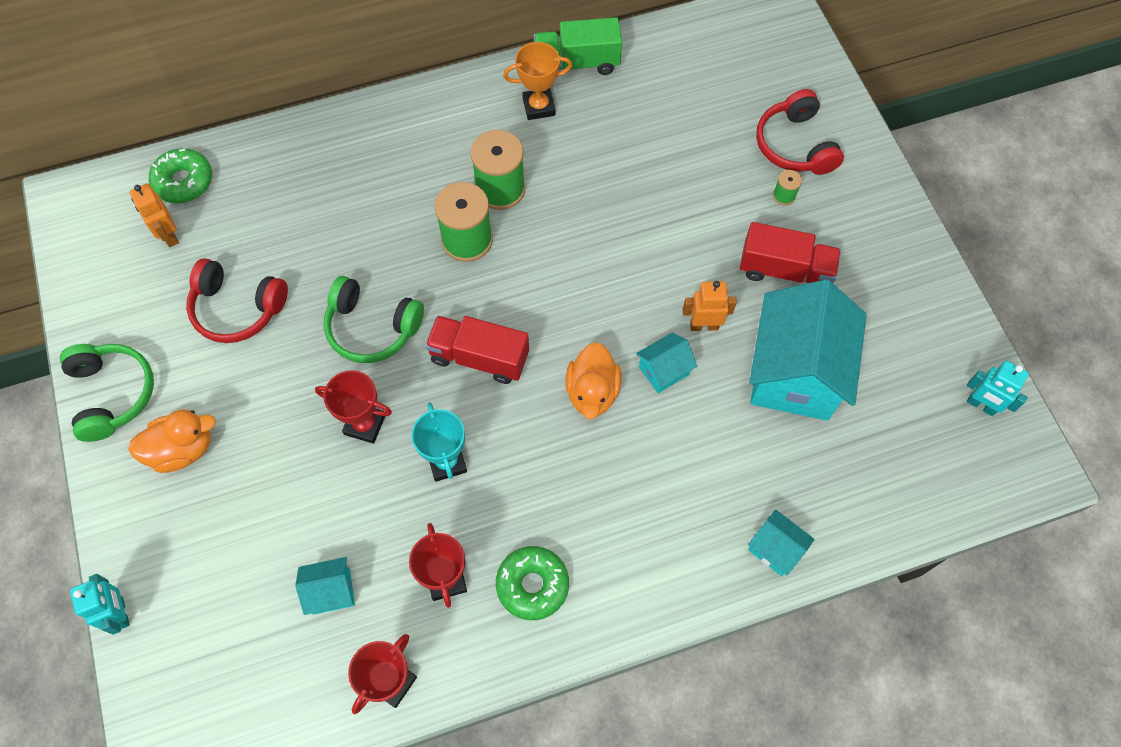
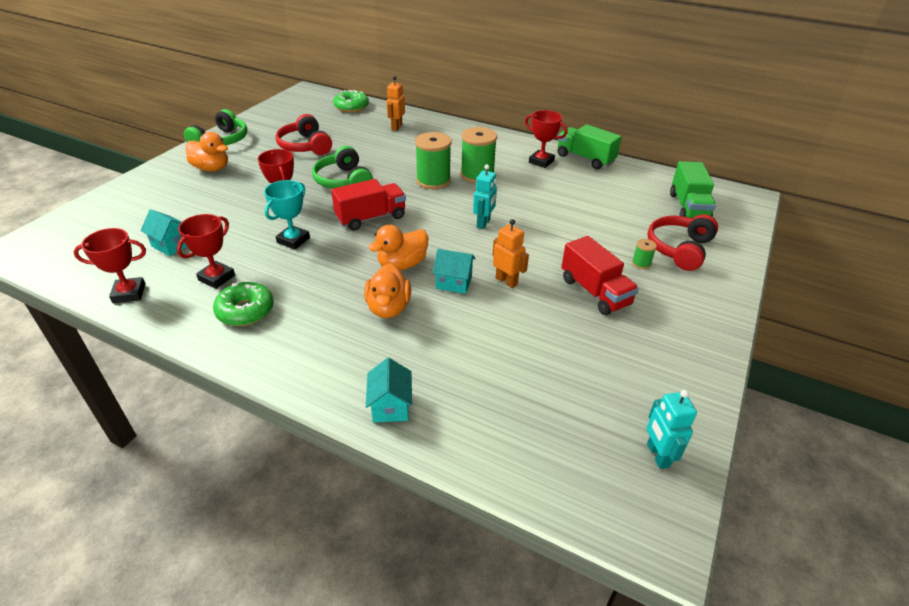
camera: 45 degrees right, 25 degrees down
(121, 613) = (102, 195): turquoise robot -> turquoise robot (483, 223)
(169, 235) = (320, 116): orange robot -> orange robot (396, 127)
(479, 357) = (371, 218): red truck -> red truck turned 90 degrees clockwise
(538, 107) = (541, 161): orange trophy -> red trophy
(648, 455) = (388, 308): none -> orange duck
(747, 69) = (688, 207): none -> green truck
(795, 373) = (533, 338): turquoise house -> none

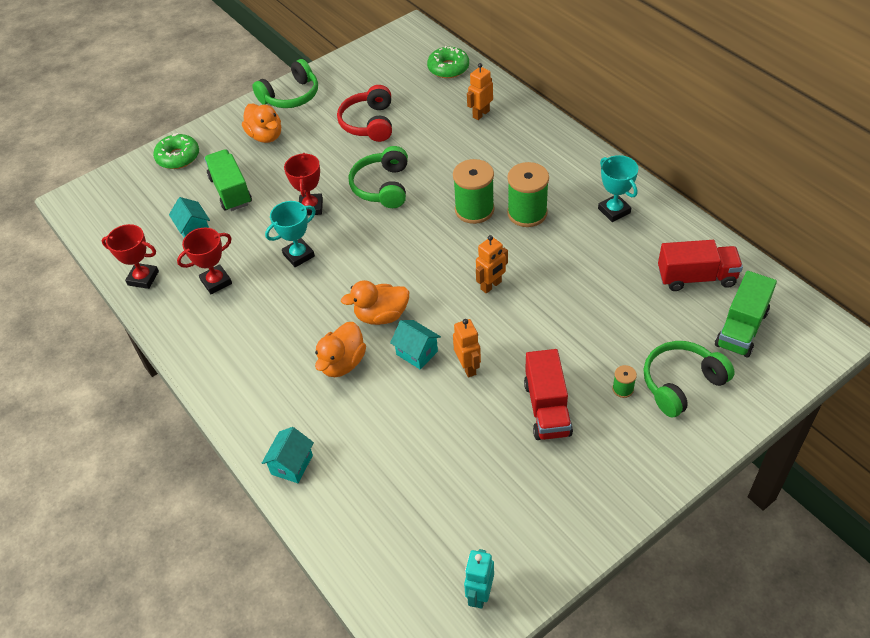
camera: 30 degrees right, 10 degrees up
(245, 311) = (224, 327): green donut -> green donut (178, 157)
(371, 218) = (383, 246): red truck -> red truck (696, 277)
(483, 223) = (491, 285): turquoise robot -> orange robot
(541, 161) = (614, 210): red trophy -> turquoise trophy
(585, 159) = (670, 219): green truck -> green truck (231, 191)
(679, 249) = (681, 384): red headphones -> green headphones

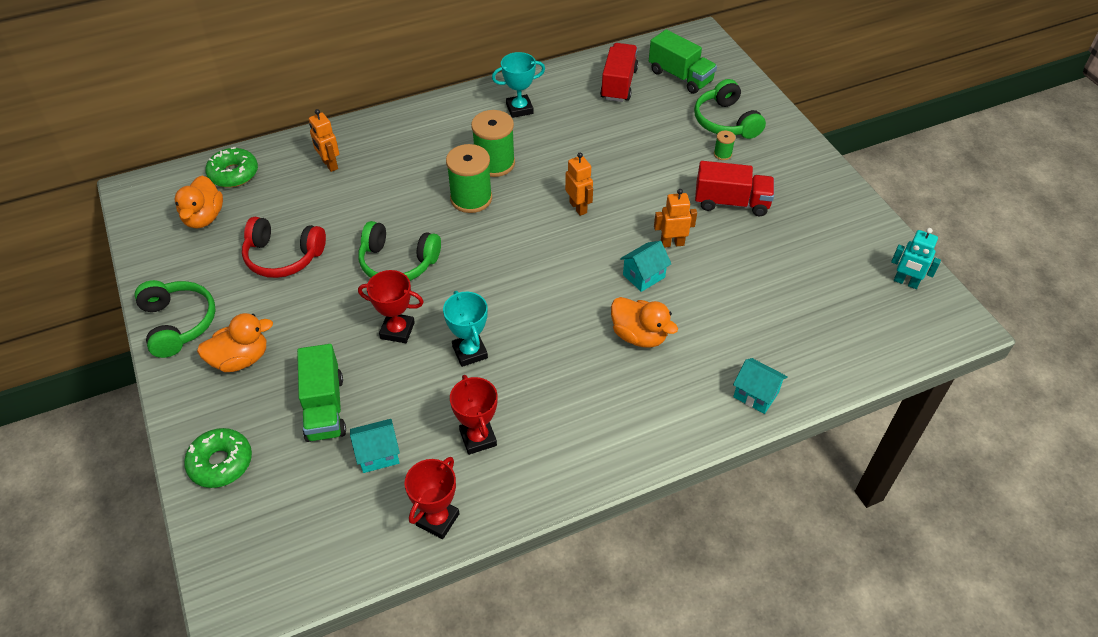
camera: 80 degrees left, 0 degrees up
(231, 191) = (324, 407): green truck -> green truck turned 90 degrees counterclockwise
(381, 315) = (586, 295): orange duck -> orange duck (204, 217)

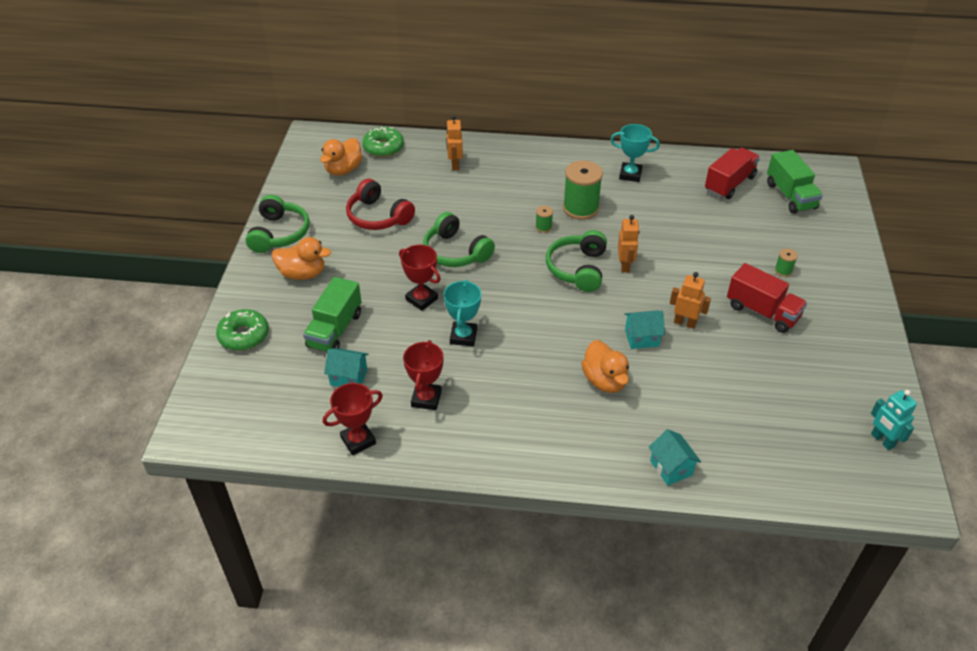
camera: 30 degrees right, 5 degrees down
(471, 198) = (543, 227): green spool -> green spool, size x0.45
(726, 121) = (806, 246): green headphones -> green headphones (578, 269)

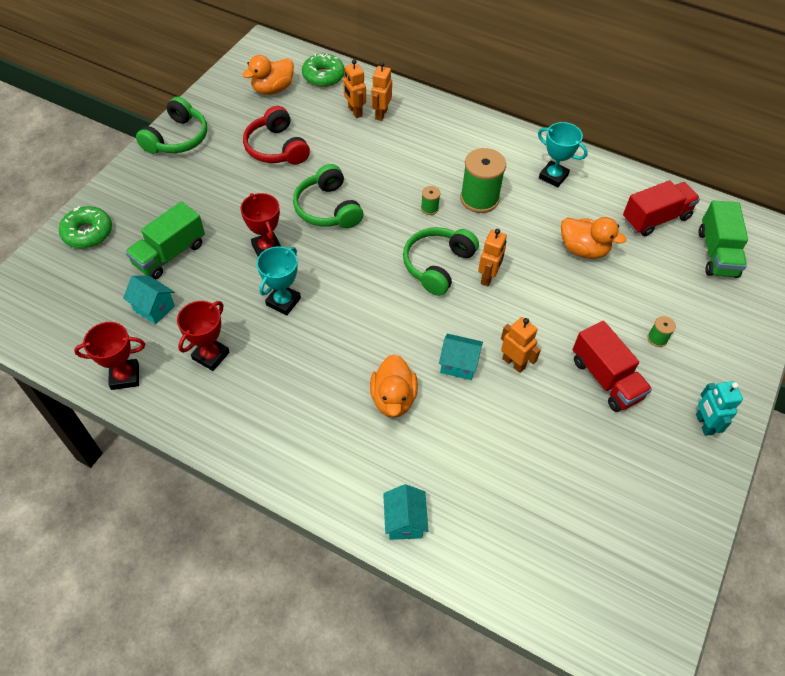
camera: 20 degrees right, 10 degrees up
(302, 274) = (174, 186): orange duck -> orange duck (583, 249)
(430, 169) = (355, 112): none -> orange robot
(882, 440) = (653, 579): turquoise robot -> turquoise robot (704, 424)

